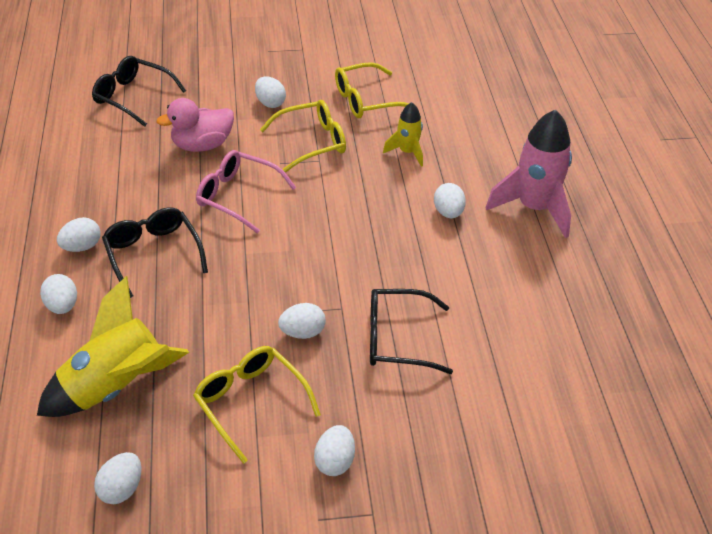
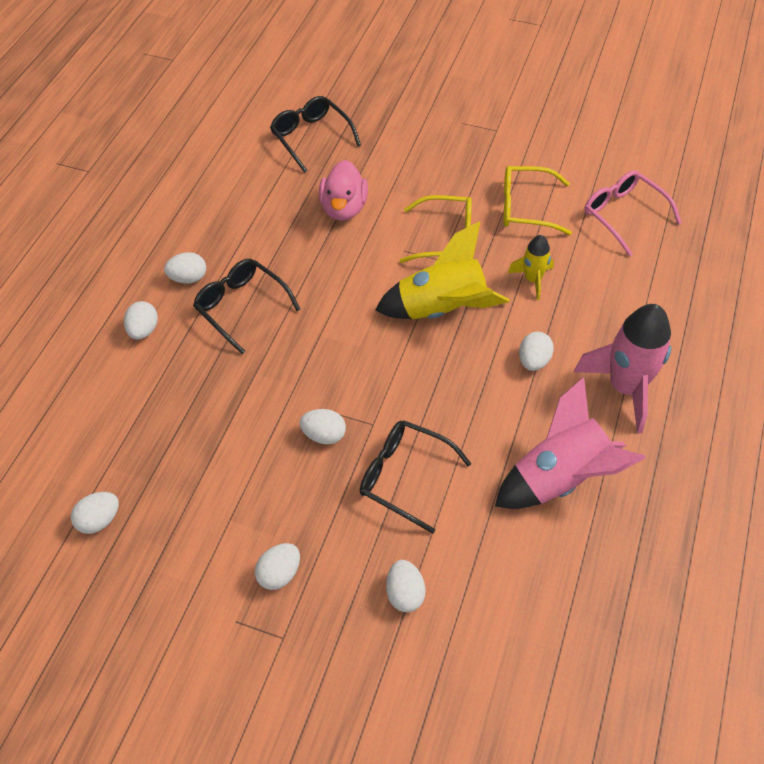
camera: 30 degrees right, 10 degrees up
(116, 386) = (145, 423): yellow rocket -> yellow rocket (442, 309)
(153, 254) = (242, 307): black glasses -> black glasses turned 45 degrees counterclockwise
(202, 145) = (344, 208): pink duck -> pink duck turned 90 degrees counterclockwise
(238, 196) = (346, 273): pink glasses -> pink glasses (623, 215)
(250, 402) = (242, 485): yellow glasses -> none
(270, 103) = (431, 182): white egg -> white egg (405, 593)
(527, 292) = (560, 477): none -> pink rocket

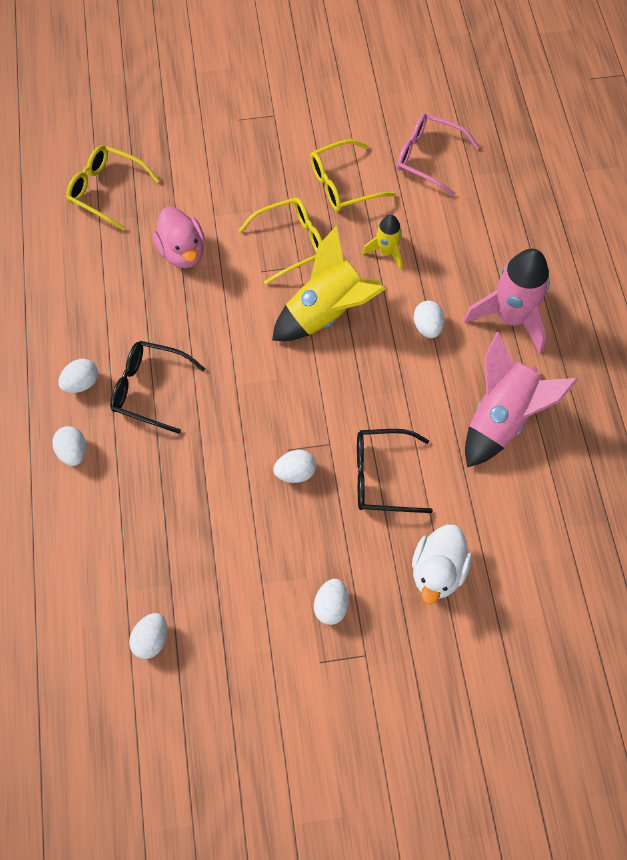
camera: 30 degrees left, 10 degrees up
(311, 137) = (106, 190): black glasses -> yellow glasses
(405, 593) = (437, 571): white egg -> white duck

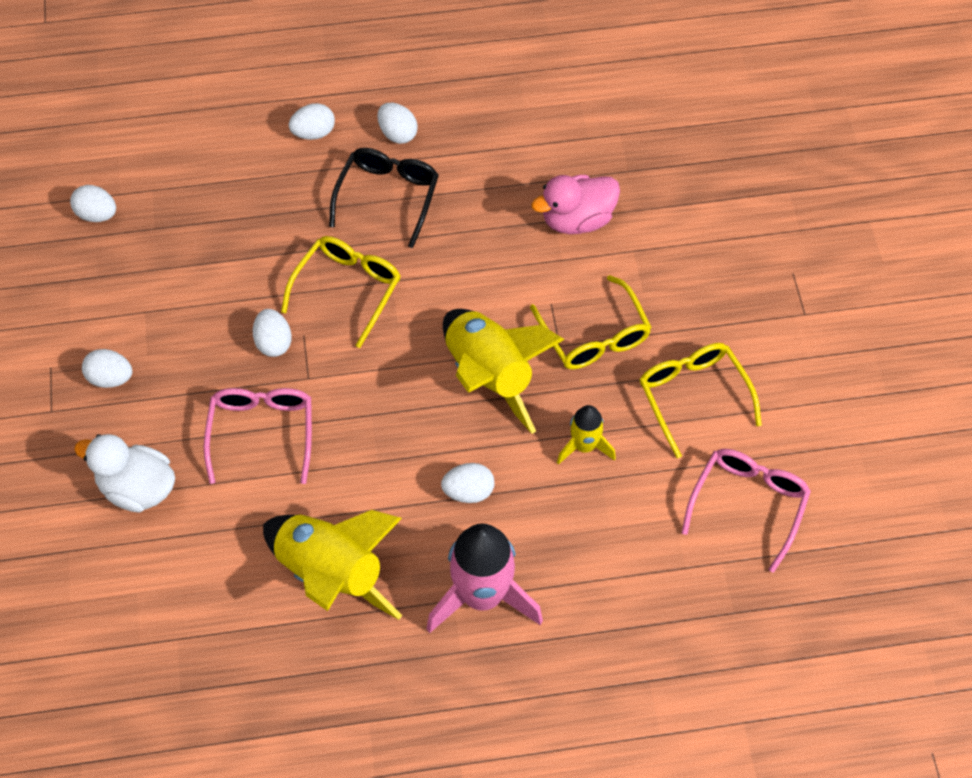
camera: 90 degrees right, 5 degrees down
(106, 190) = (665, 138): yellow glasses -> yellow glasses (347, 289)
(382, 476) = (262, 432): black glasses -> pink glasses
(501, 418) = (331, 573): pink rocket -> yellow rocket

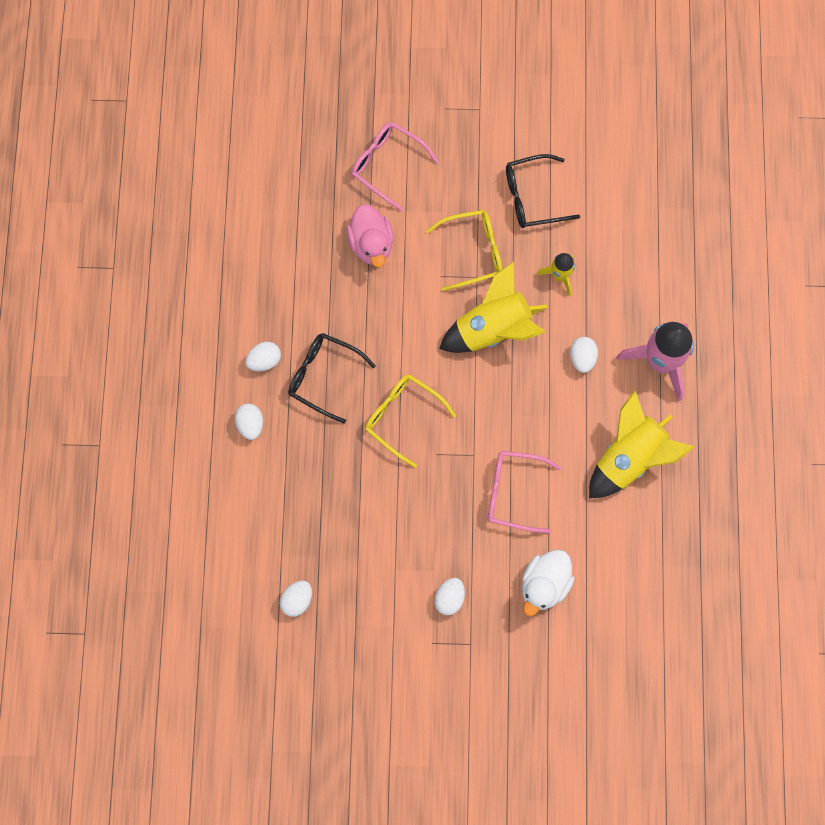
camera: 80 degrees left, 15 degrees up
(273, 342) = (439, 476): white egg -> none
(693, 396) = (532, 197): yellow glasses -> black glasses
(748, 504) = (619, 181): pink glasses -> pink glasses (387, 165)

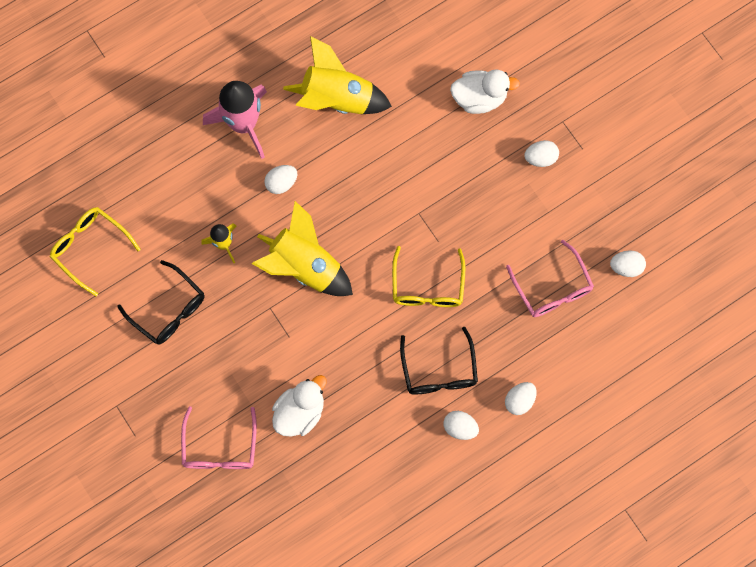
camera: 125 degrees left, 0 degrees up
(371, 244) = (300, 411): pink duck -> white duck
(473, 252) = (250, 325): yellow glasses -> yellow glasses (90, 248)
(513, 492) = (426, 164): pink glasses -> pink glasses (552, 288)

